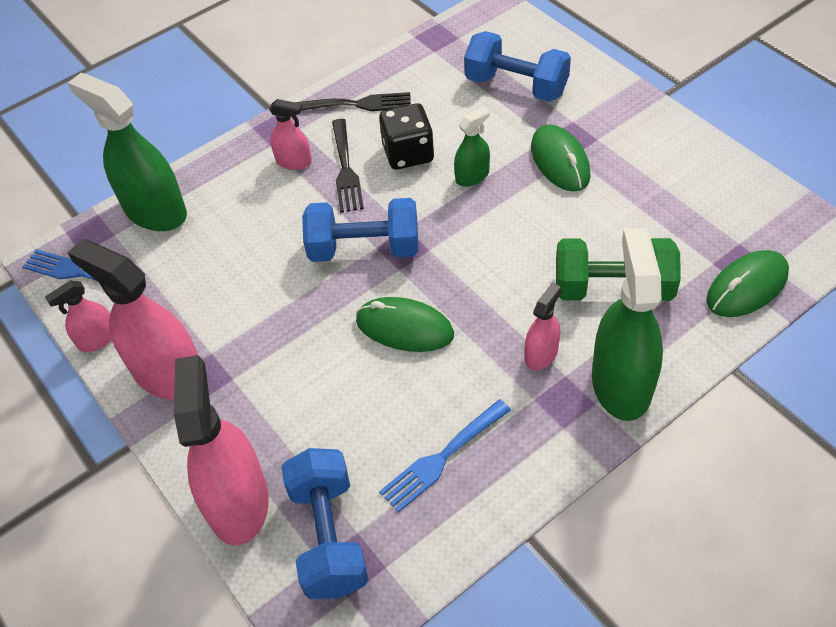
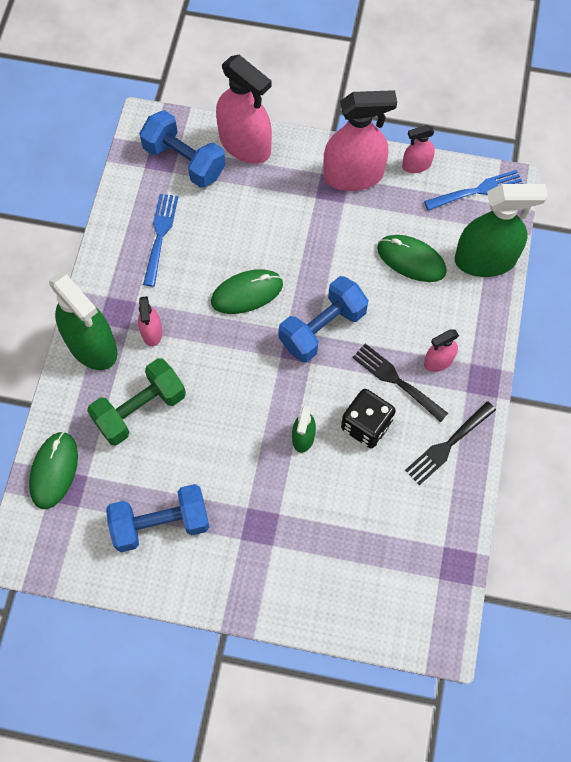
camera: 135 degrees right, 15 degrees up
(98, 339) = (416, 165): pink spray bottle -> pink spray bottle turned 120 degrees counterclockwise
(516, 86) = (345, 553): blue dumbbell -> blue dumbbell (161, 524)
(560, 161) = (252, 495): green mouse -> green mouse (411, 260)

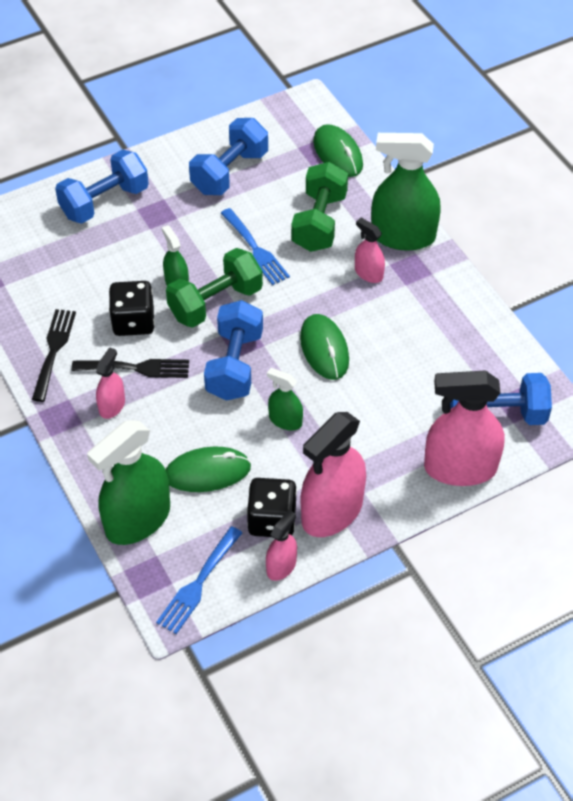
camera: 140 degrees right, 15 degrees down
(160, 235) = (444, 343): blue fork -> blue fork (255, 249)
(247, 293) = (324, 349): green mouse -> green mouse turned 45 degrees counterclockwise
(289, 394) = (215, 303): none -> green dumbbell
(293, 576) = (104, 202): none -> blue dumbbell
(325, 259) = (285, 420): none -> green spray bottle
(396, 197) = (272, 520): none -> black dice

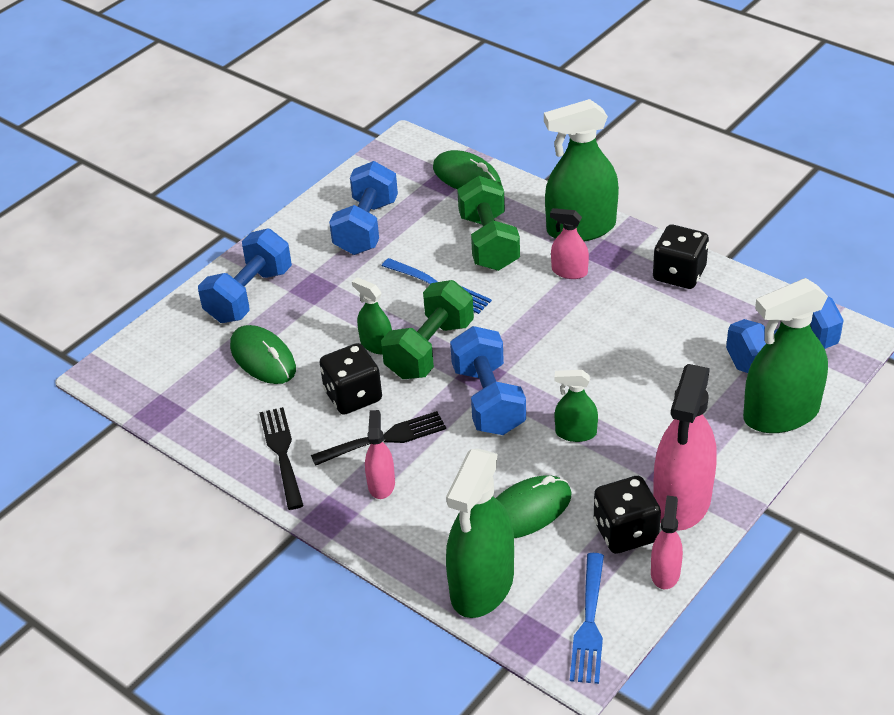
camera: 20 degrees left, 10 degrees down
(324, 349) = (571, 354): green mouse -> green mouse (263, 358)
(457, 309) = (679, 274): none -> black dice
(460, 468) = (781, 414): pink spray bottle -> green spray bottle

